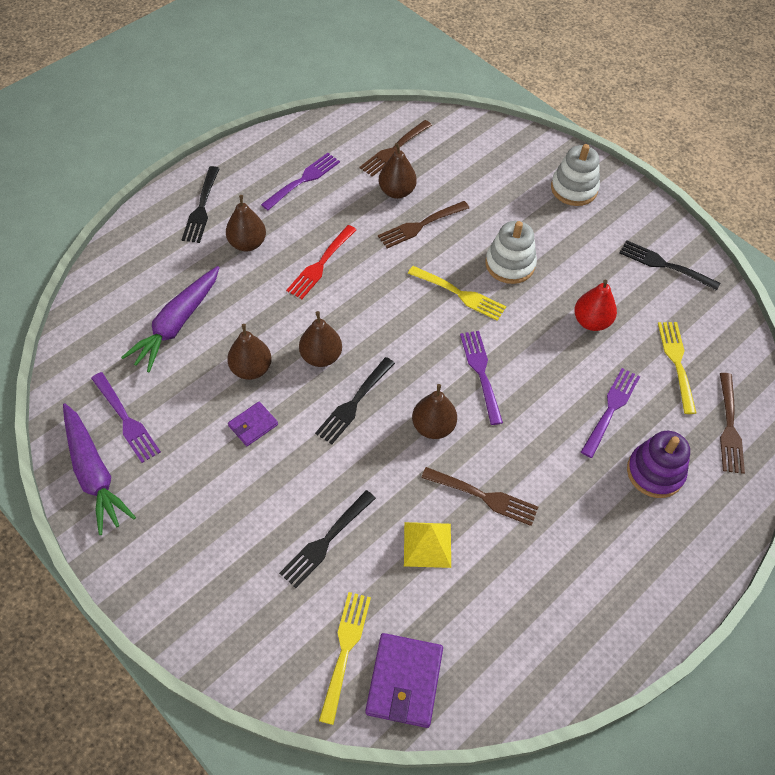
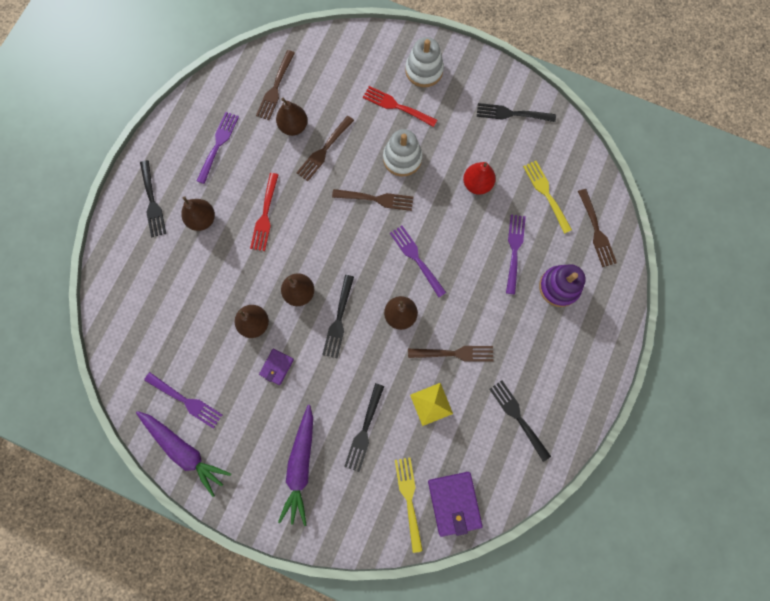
camera: 20 degrees left, 20 degrees up
(177, 324) = (183, 309): purple carrot -> purple carrot (301, 465)
(459, 294) = (376, 199): yellow fork -> brown fork
(526, 212) = (397, 106): none -> red fork
(538, 608) = (518, 417): none -> black fork

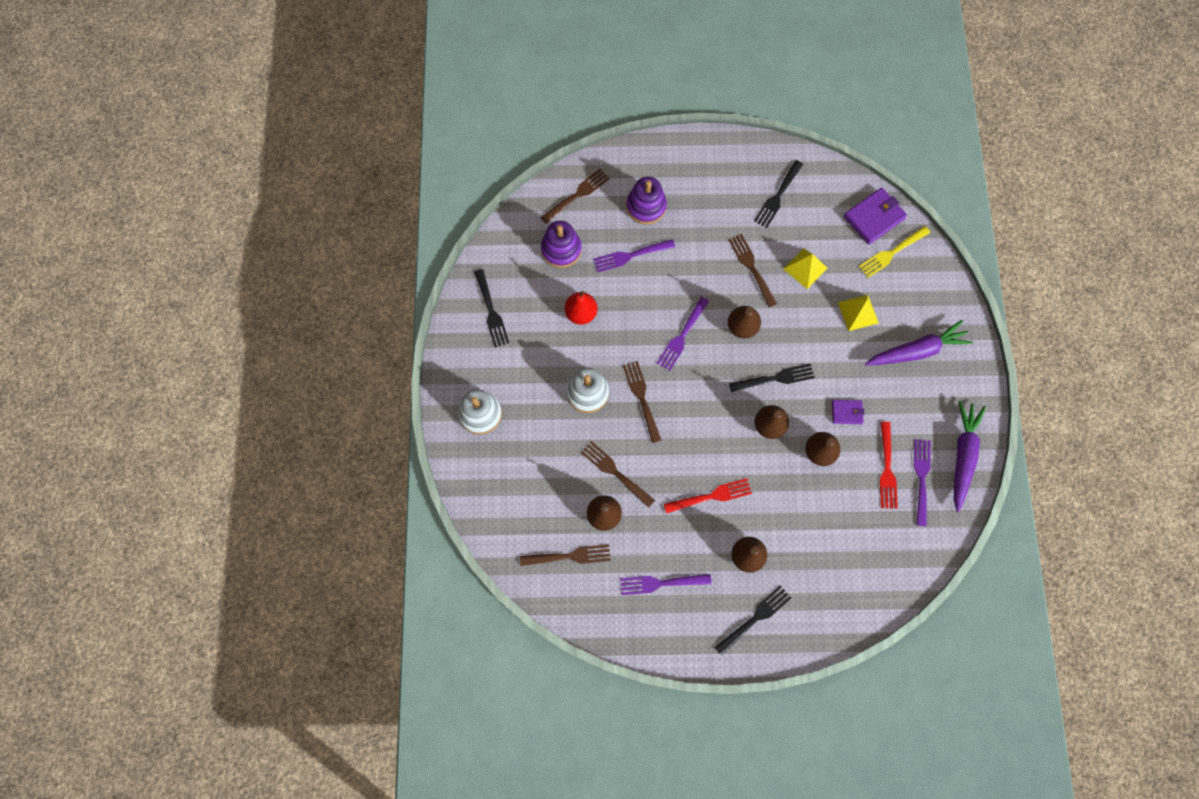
camera: 115 degrees left, 5 degrees down
(324, 150) = (615, 472): brown fork -> brown fork turned 150 degrees counterclockwise
(364, 430) = (858, 312): black fork -> yellow pyramid
(397, 106) = (533, 423): red fork -> red fork (887, 469)
(546, 194) = (561, 249): yellow fork -> purple stacking toy

